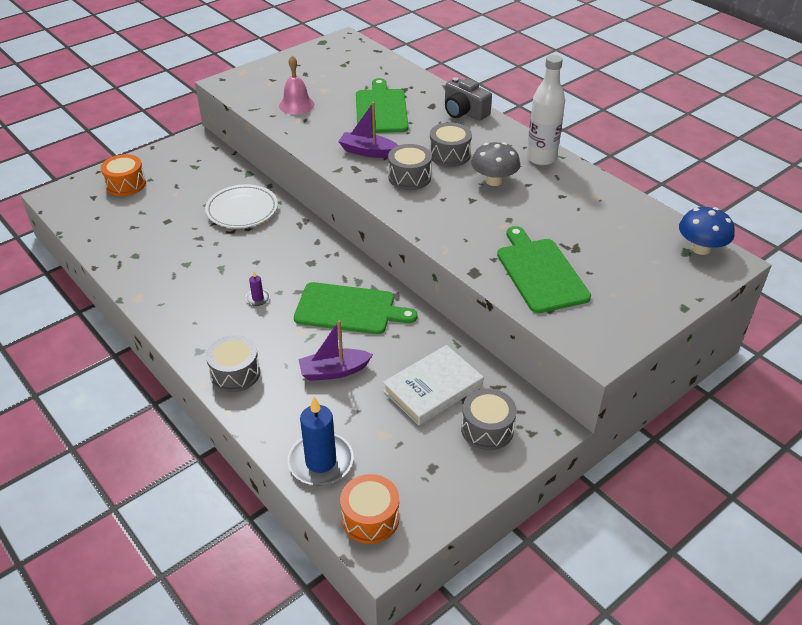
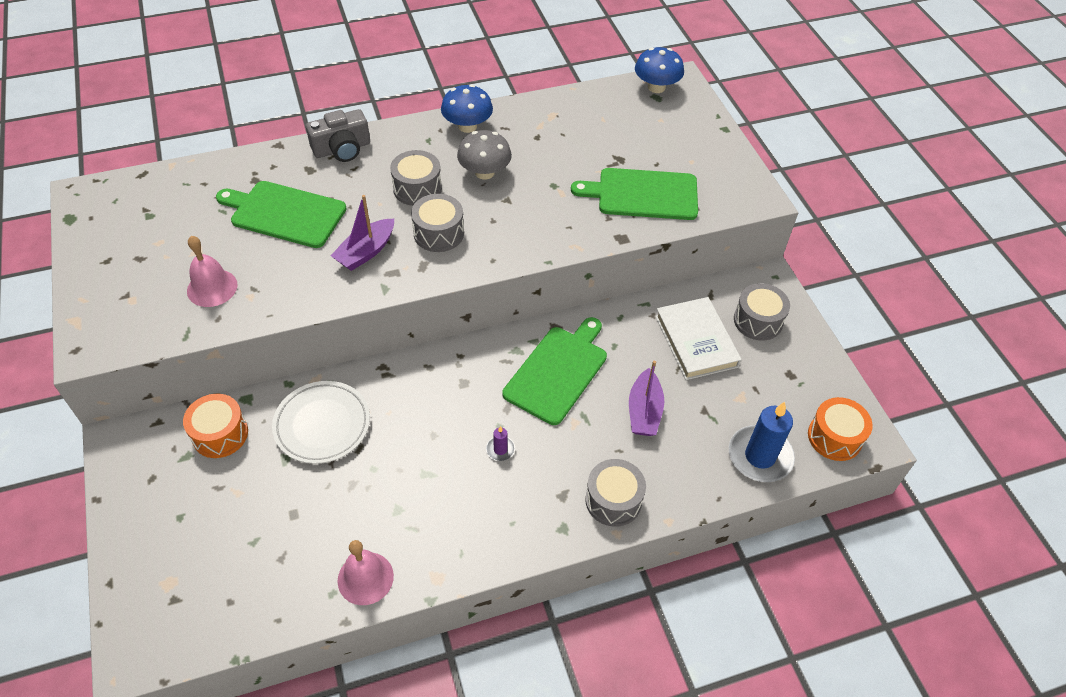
camera: 70 degrees left, 10 degrees up
(126, 184) = (172, 550): orange drum -> orange drum (220, 434)
(128, 266) = (365, 578): none -> pink bell
(541, 158) = (467, 126): white bottle -> blue mushroom

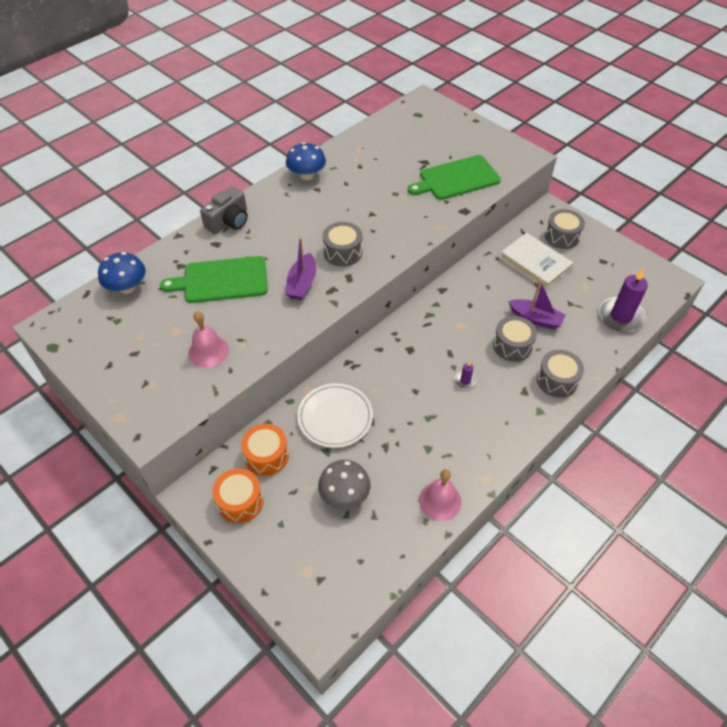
camera: 25 degrees left, 0 degrees up
(417, 188) = (304, 228): grey drum -> grey drum (512, 346)
(484, 172) = (342, 201): grey mushroom -> grey mushroom (344, 495)
(558, 371) = (465, 317): green cutting board -> none
(644, 411) = (535, 319): purple boat -> purple boat turned 45 degrees counterclockwise
(656, 87) = (413, 108): blue mushroom -> blue mushroom (127, 287)
(760, 456) = (621, 316): blue candle -> purple candle
(834, 437) = (653, 287): orange drum -> orange drum (240, 501)

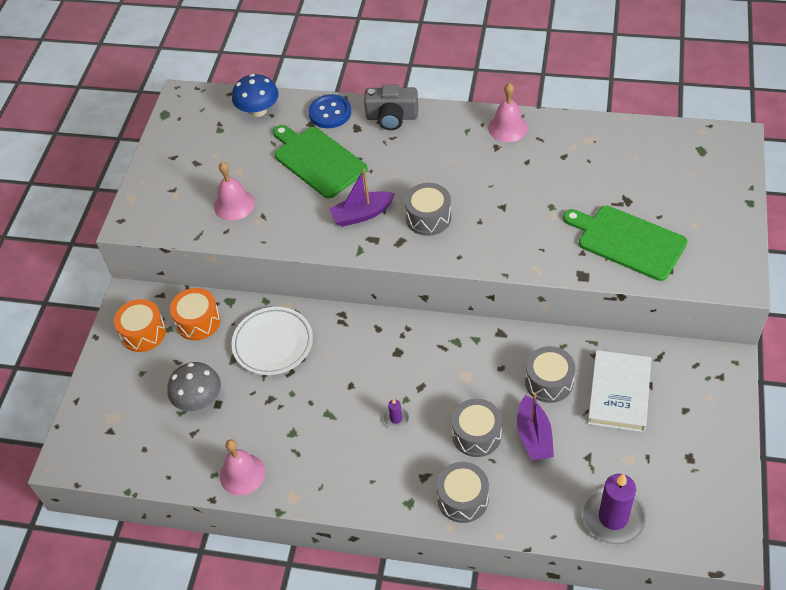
camera: 60 degrees right, 0 degrees up
(183, 249) = (330, 113): none -> blue button
(307, 175) = (507, 127): blue mushroom -> pink bell
(562, 236) = (690, 397): grey drum -> grey drum (549, 382)

